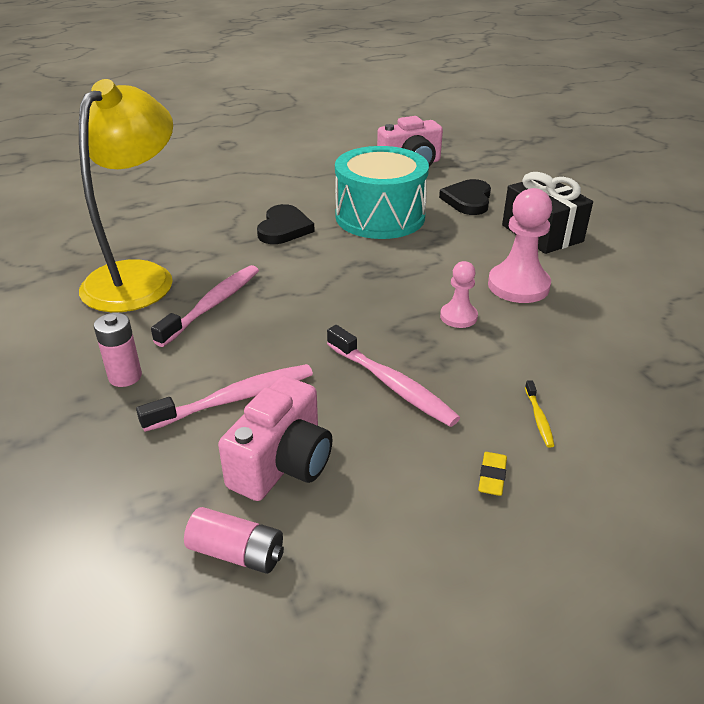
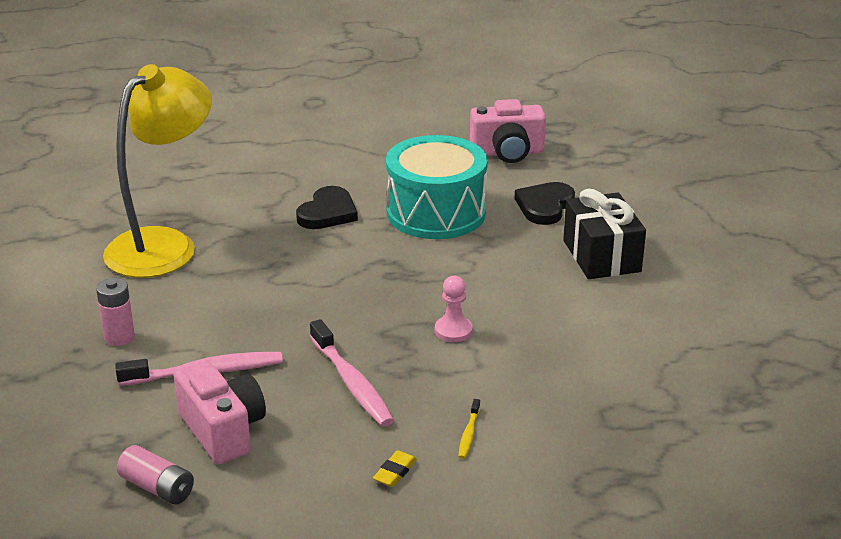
camera: 15 degrees right, 5 degrees down
(212, 305) = (222, 283): pink toothbrush -> none
(282, 463) = (222, 430): pink camera -> pink camera turned 75 degrees counterclockwise
(518, 285) = (535, 309): pink pawn -> none

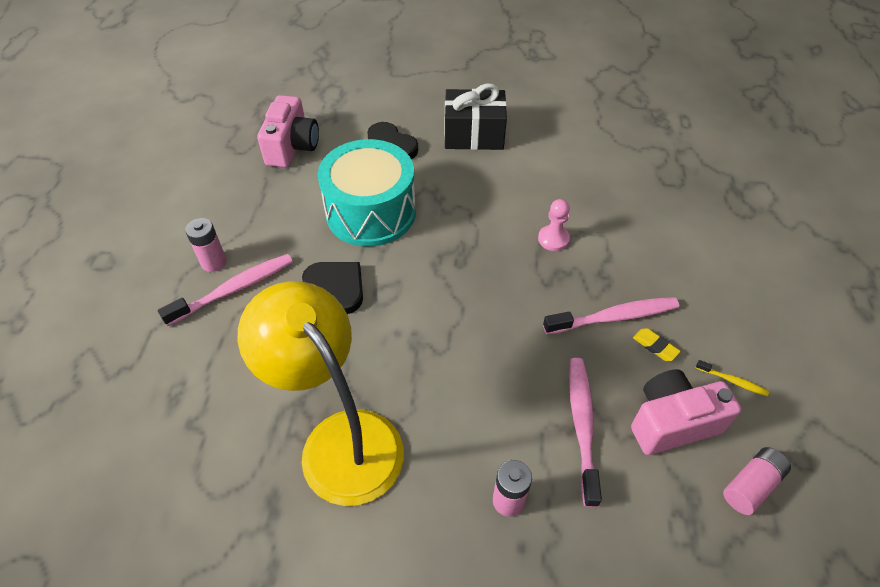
camera: 75 degrees left, 20 degrees up
(306, 165) = (234, 289): none -> pink toothbrush
(333, 149) = (214, 262): none -> pink battery
(395, 472) = (730, 311): yellow eraser -> yellow eraser (655, 346)
(469, 434) = (686, 258): yellow toothbrush -> yellow toothbrush (732, 381)

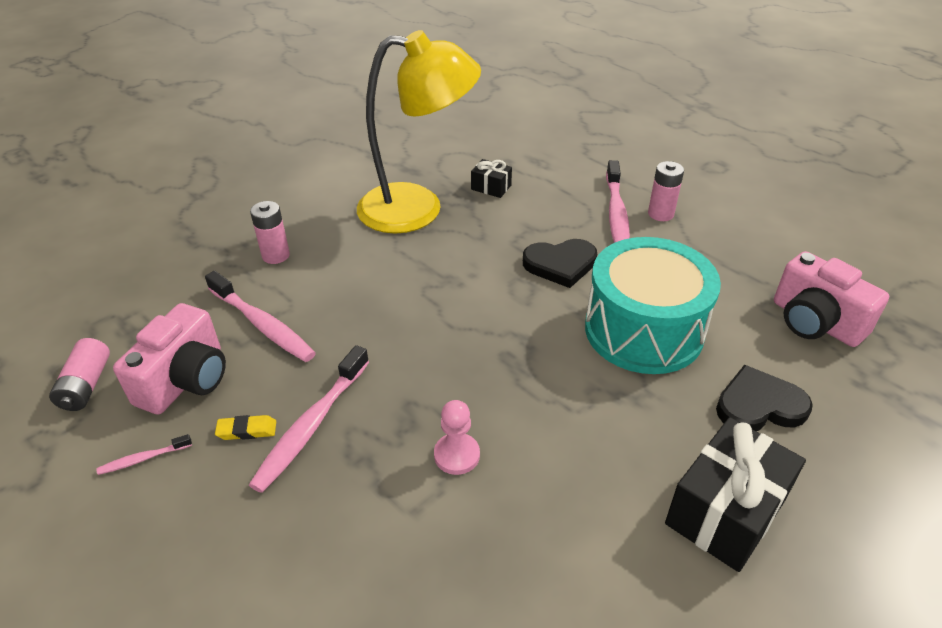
camera: 130 degrees right, 10 degrees down
(255, 404) = (491, 187): none -> black gift
(732, 381) = (143, 459): yellow toothbrush -> pink toothbrush

